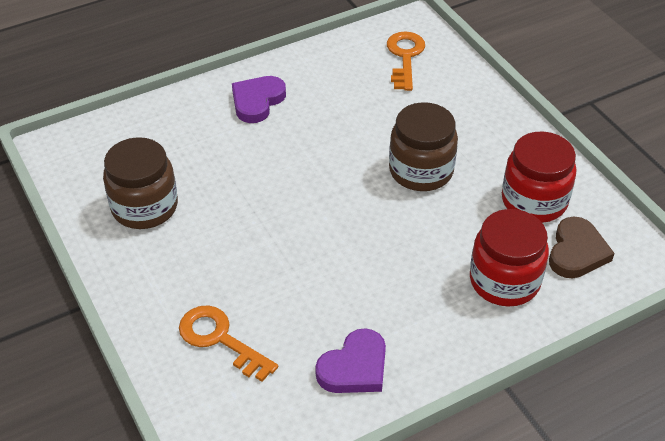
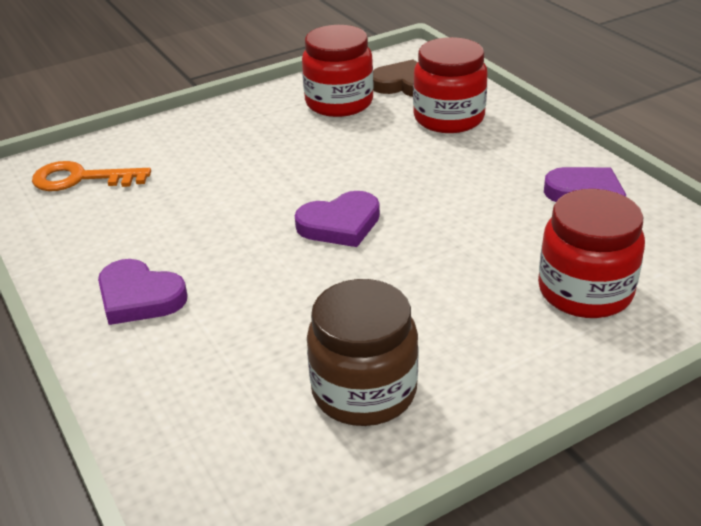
camera: 90 degrees left, 10 degrees down
(220, 339) = (585, 291): orange key -> red jar
(329, 198) = (340, 224): none -> purple heart
(421, 171) = (293, 164): brown jar -> none

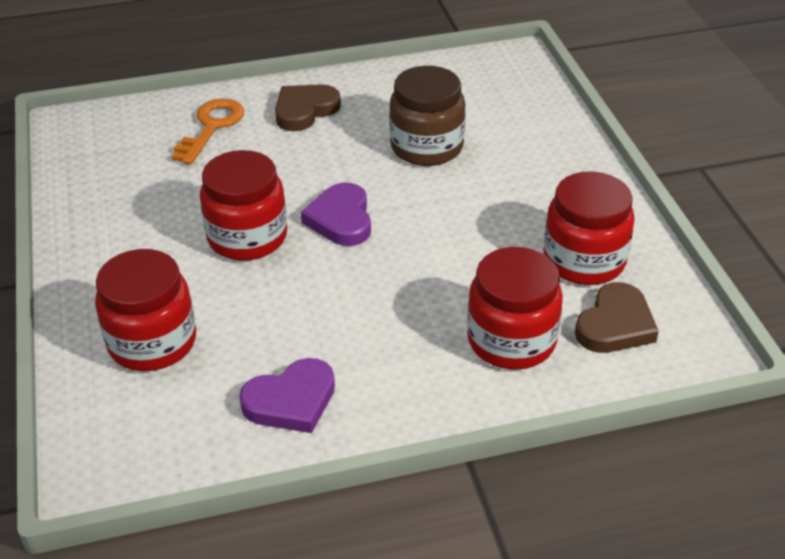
camera: 105 degrees right, 5 degrees up
(81, 179) = (492, 89): orange key -> orange key (211, 127)
(139, 297) = (305, 110): purple heart -> brown heart
(364, 391) = (134, 195): brown jar -> brown jar (426, 147)
(397, 276) = (247, 237): none -> red jar

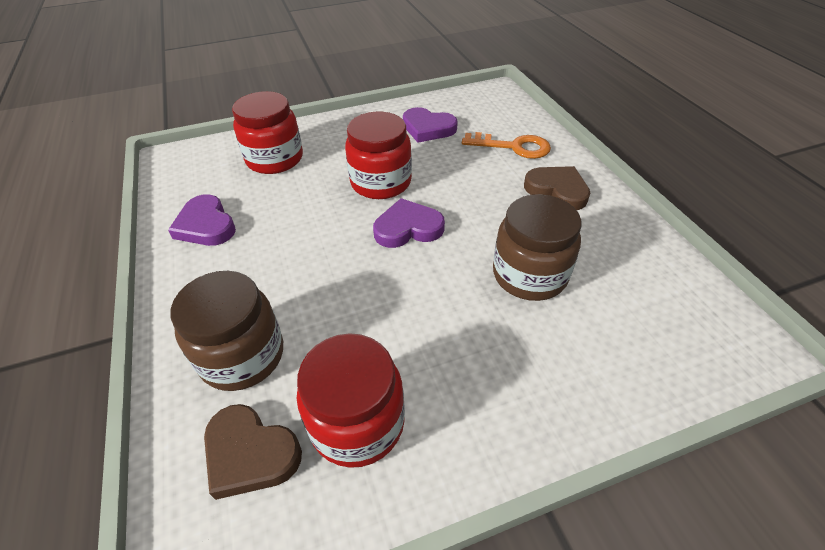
camera: 85 degrees right, 5 degrees up
(137, 190) = (428, 128): none -> purple heart
(511, 340) = (242, 356): red jar -> brown jar

